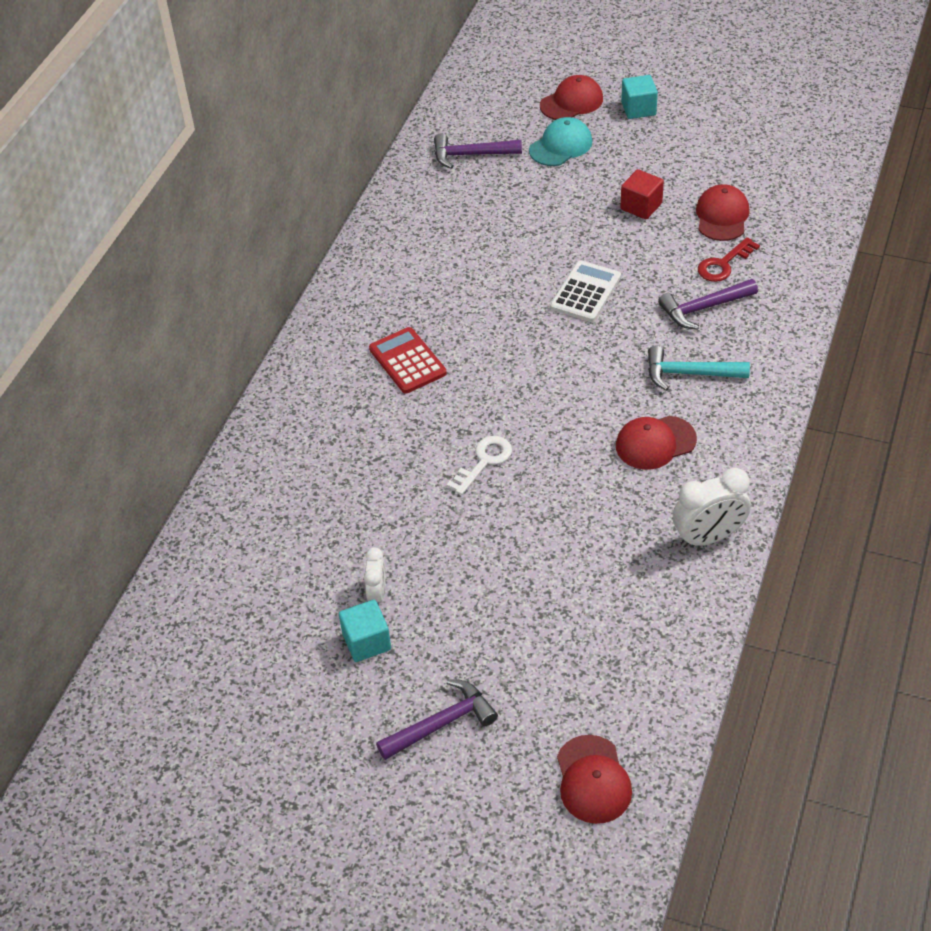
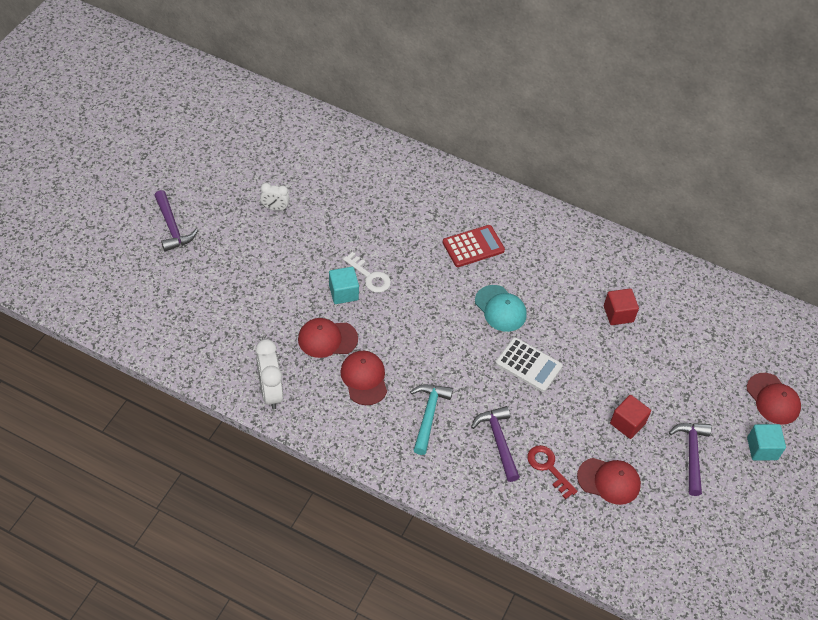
camera: 90 degrees right, 5 degrees up
(366, 642) = (241, 199): turquoise cube -> turquoise cube (343, 292)
(471, 155) = (703, 316): purple hammer -> purple hammer (691, 454)
(486, 222) = (618, 314): none -> red cube
(561, 146) = (711, 380): turquoise cap -> turquoise cap (500, 308)
(593, 780) = (109, 292): red cap -> red cap (327, 339)

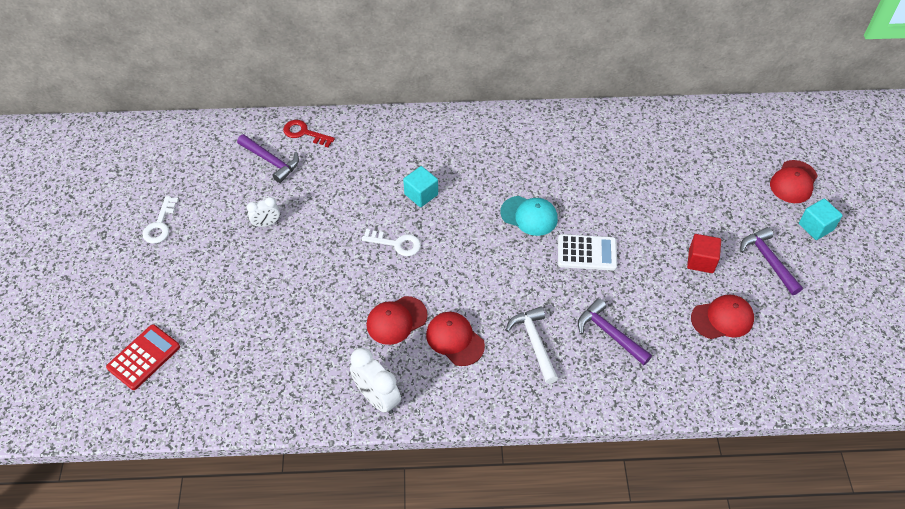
camera: 25 degrees left, 0 degrees up
(172, 227) = (176, 289): purple hammer -> purple hammer (271, 161)
(191, 168) = (160, 224): none -> white key
(343, 292) = (382, 270): turquoise cube -> turquoise cube (421, 194)
(428, 415) = (534, 343): turquoise hammer -> white hammer
(473, 246) = (469, 173): red calculator -> red calculator (144, 357)
(548, 468) = (666, 334): red key -> red key (304, 133)
(618, 314) = (627, 172): red cube -> none
(773, 399) = (793, 182): red cap -> red cap turned 90 degrees clockwise

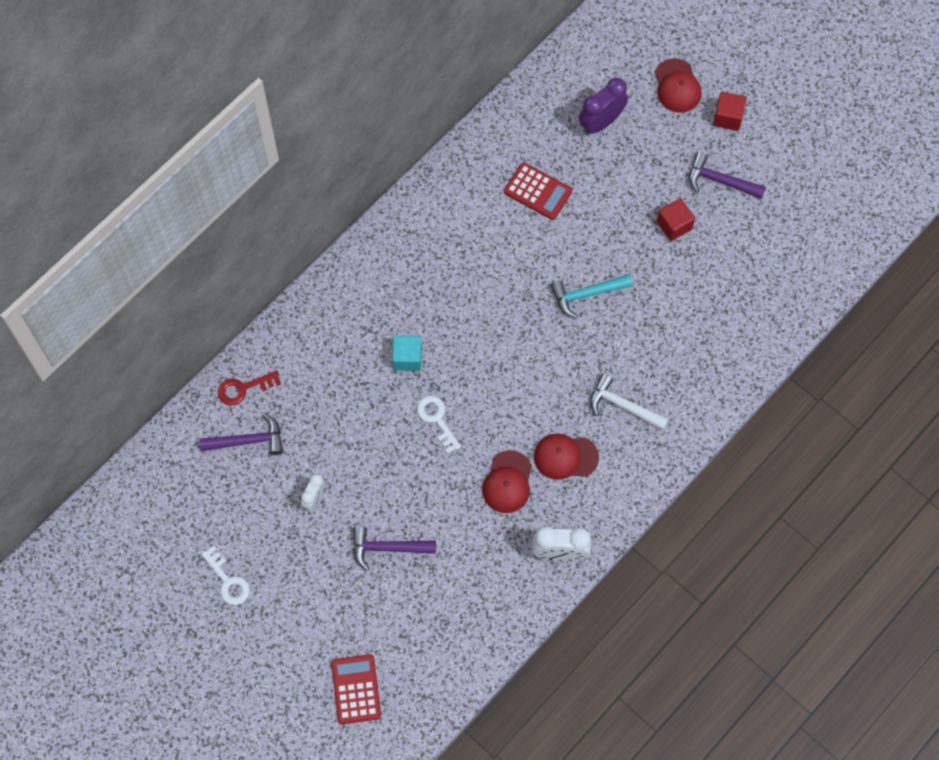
camera: 45 degrees left, 15 degrees up
(396, 243) = (436, 419): white key -> white key turned 90 degrees counterclockwise
(529, 216) = (511, 300): turquoise cap -> none
(587, 253) = (587, 294): white calculator -> turquoise hammer
(609, 333) = (667, 349): purple hammer -> purple hammer (388, 548)
(619, 169) = (538, 191): none -> red calculator
(711, 163) = (601, 122): none -> purple clock
(722, 318) = (731, 263): red cap -> none
(815, 227) = (728, 117): turquoise cube -> red cube

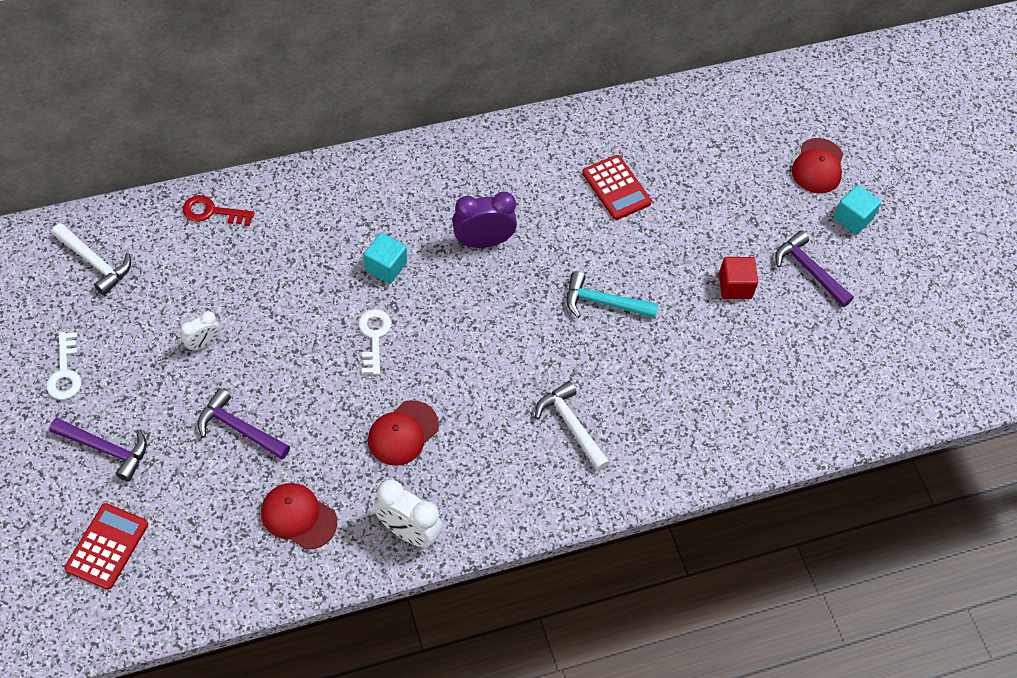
camera: 25 degrees right, 10 degrees down
(184, 482) = (95, 262): none -> white hammer
(248, 441) = (181, 259): purple hammer -> purple hammer (105, 449)
(565, 457) = (478, 442): red cap -> red cap (298, 517)
(601, 122) = (720, 160): purple clock -> purple clock (483, 241)
(728, 117) = (853, 218): red cube -> turquoise cube

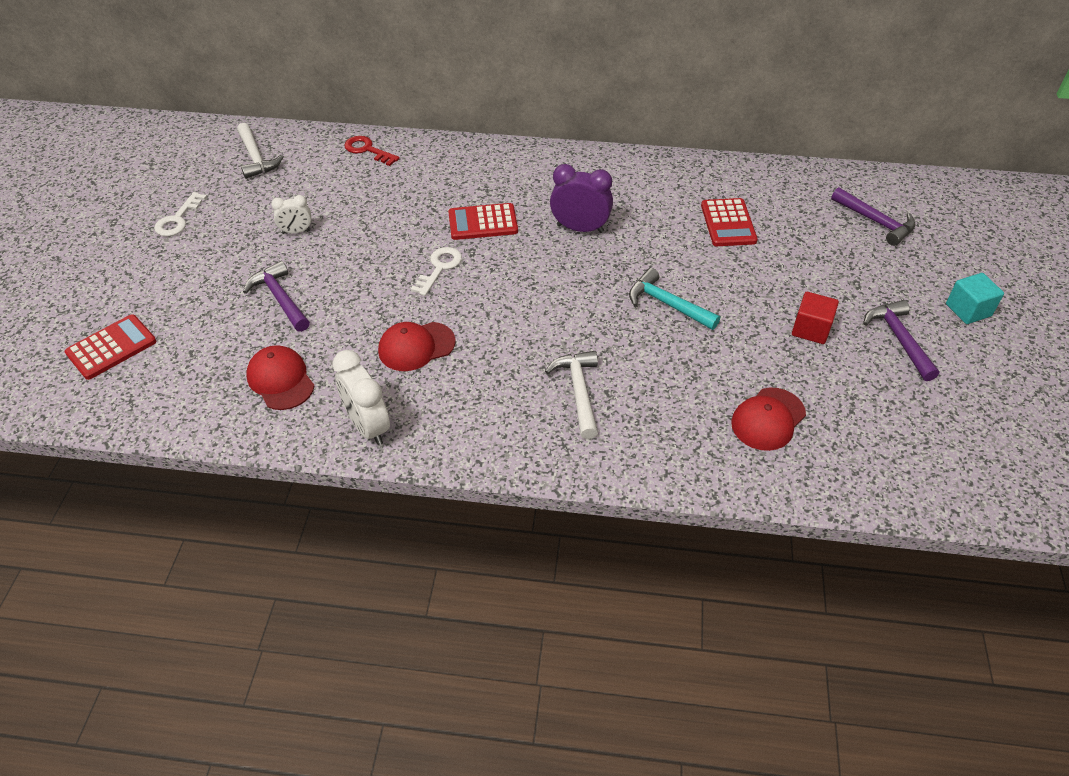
camera: 30 degrees right, 10 degrees down
(105, 449) = (166, 279): purple hammer -> purple hammer (875, 222)
(385, 267) = (483, 222): turquoise cube -> red calculator
(818, 166) = (946, 259): red cap -> red cap (768, 419)

